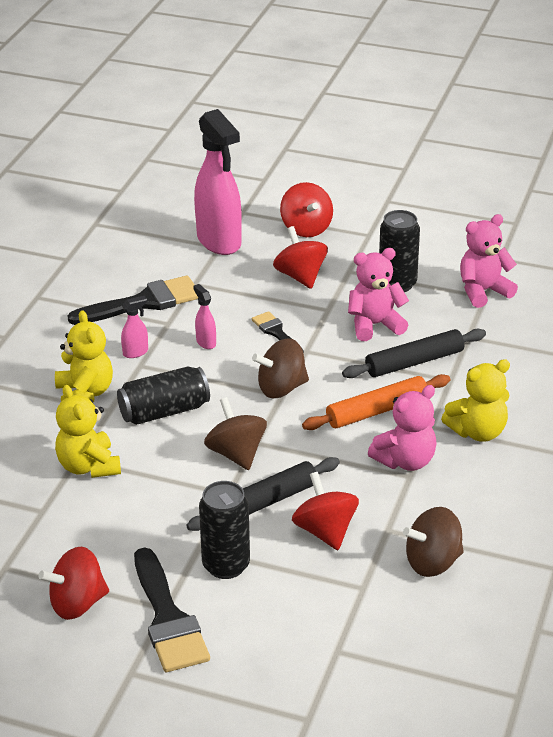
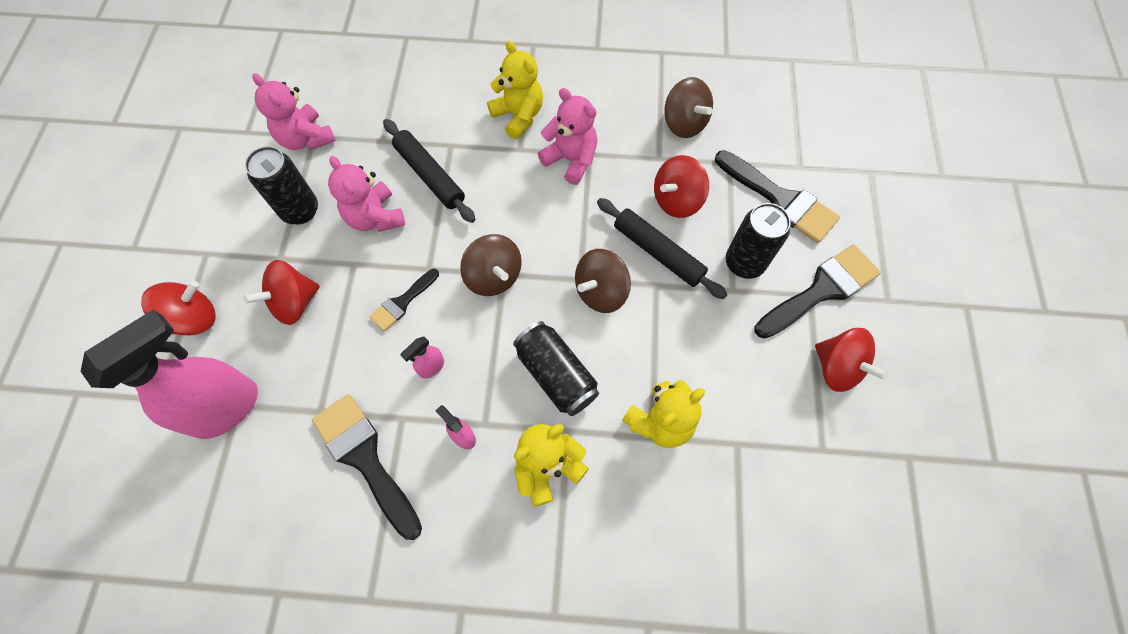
camera: 105 degrees left, 30 degrees up
(296, 618) = (780, 200): none -> black brush
(376, 411) = (509, 192): orange rolling pin -> none

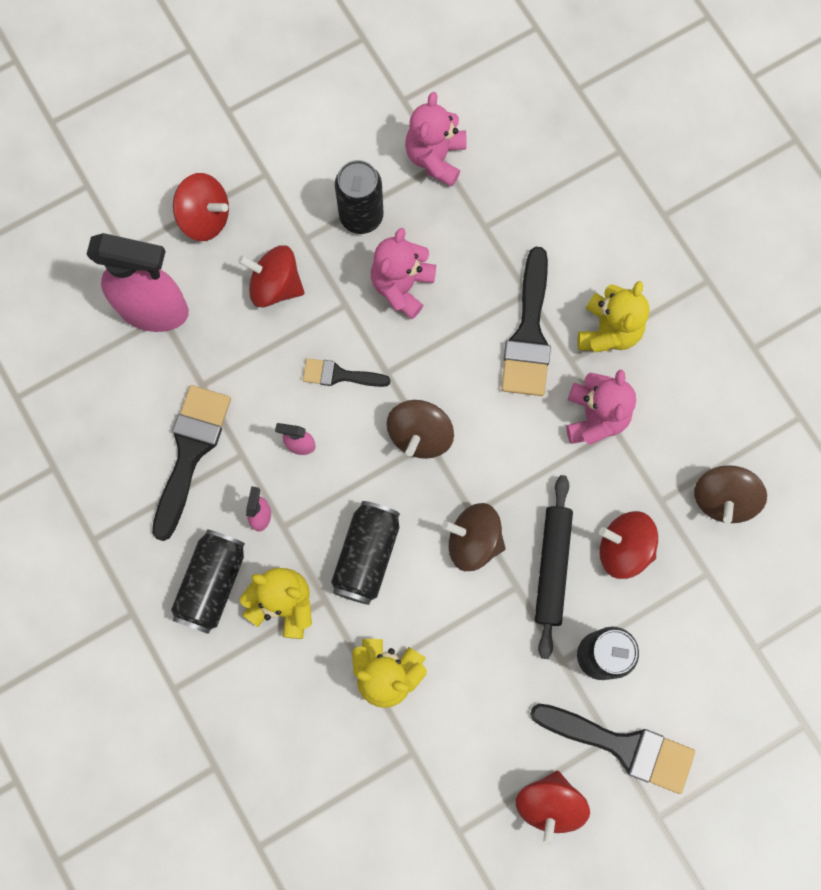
camera: 55 degrees right, 10 degrees up
(429, 175) = (480, 299): black rolling pin -> none
(488, 516) = (212, 584): none -> black can
(780, 200) = (699, 650): black brush -> black brush (528, 334)

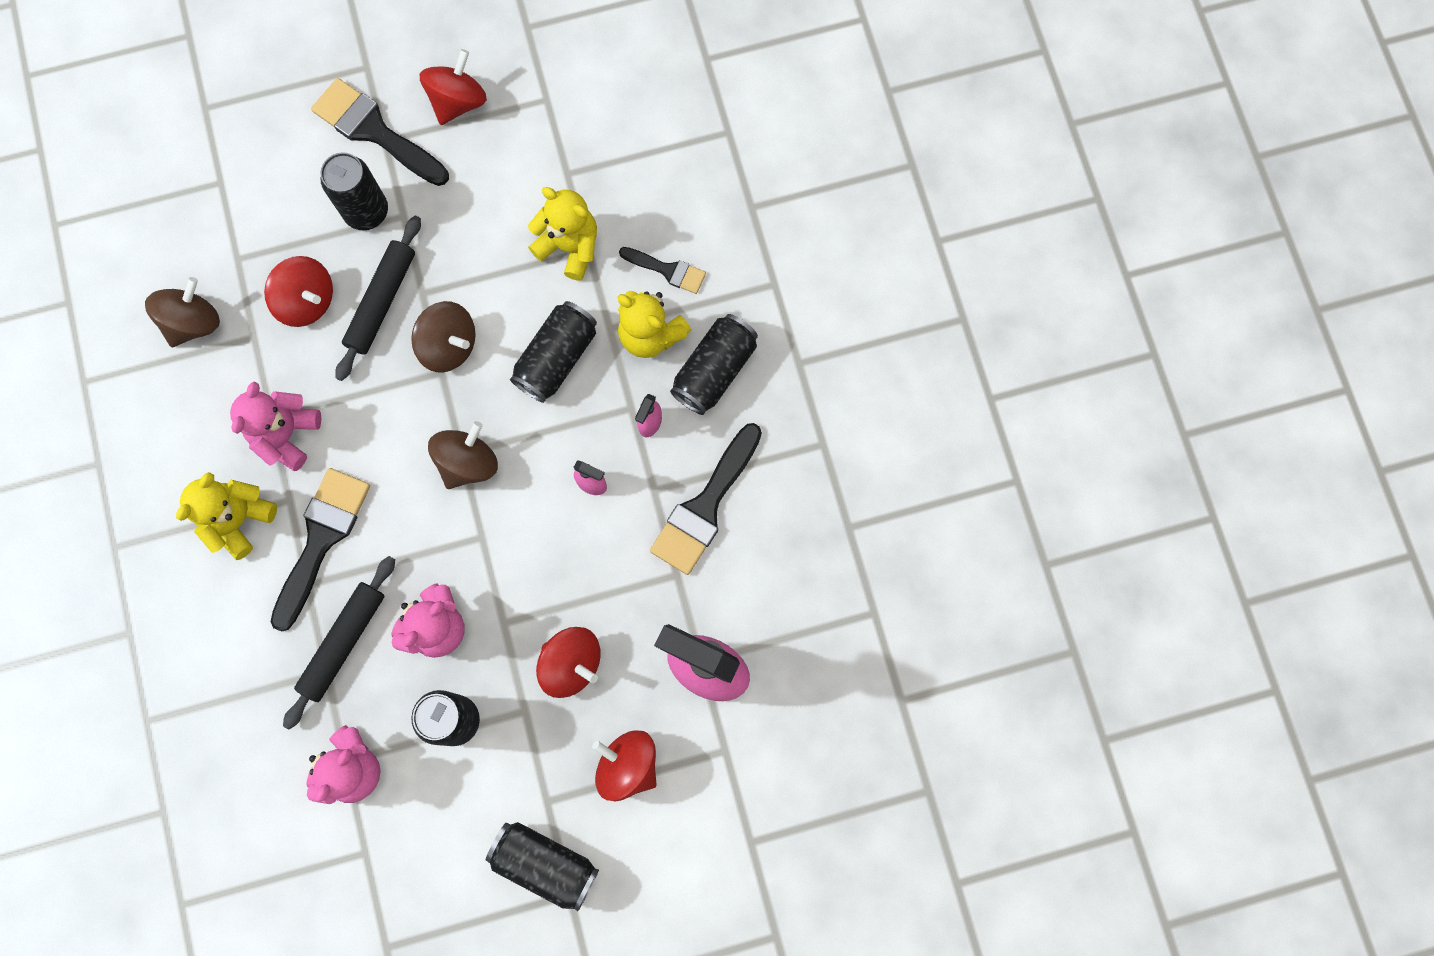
camera: 165 degrees left, 0 degrees up
(253, 128) = (545, 863): none -> black can
(339, 375) = (531, 547): black brush -> black brush (668, 270)
(478, 253) = (343, 643): none -> black rolling pin

